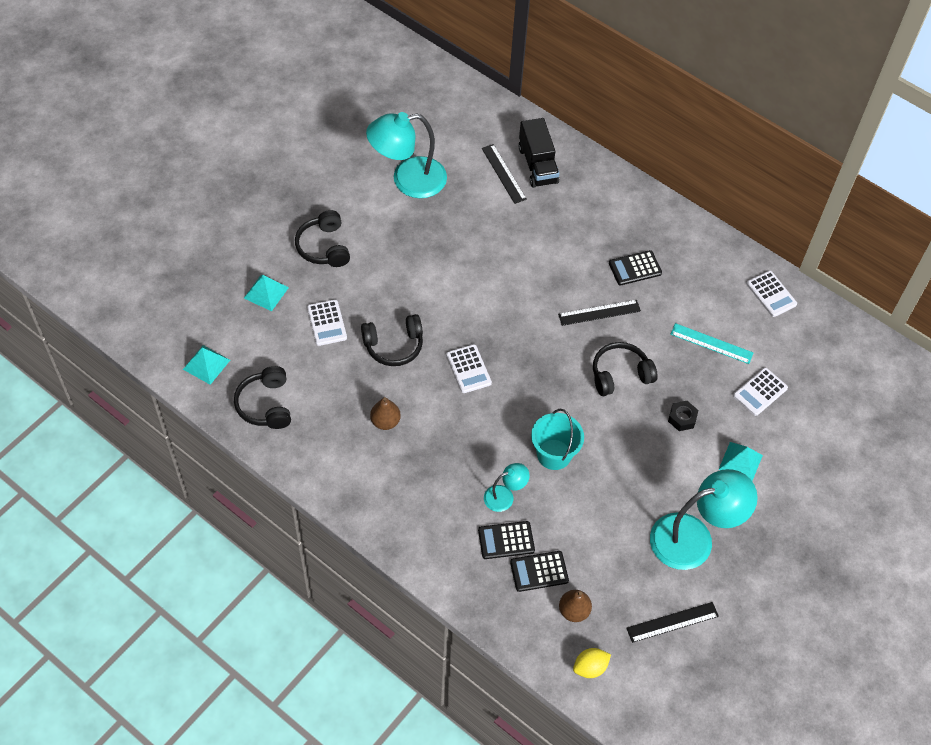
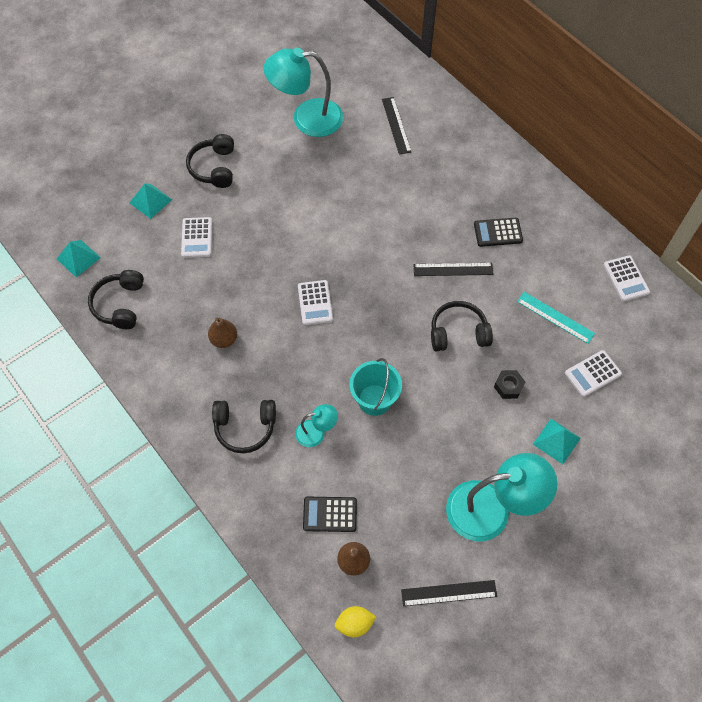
camera: 15 degrees right, 5 degrees up
(394, 346) = (252, 269): black headphones -> black headphones (245, 427)
(506, 540) = (306, 477): black calculator -> none
(537, 165) = (430, 122): black truck -> none

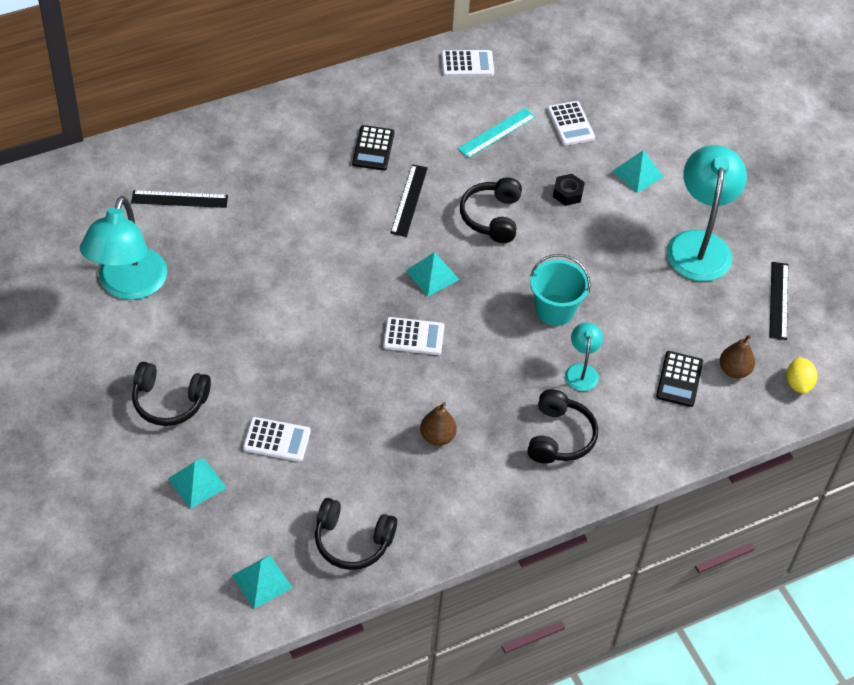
camera: 80 degrees left, 10 degrees down
(381, 302) = (432, 275): none -> turquoise pyramid

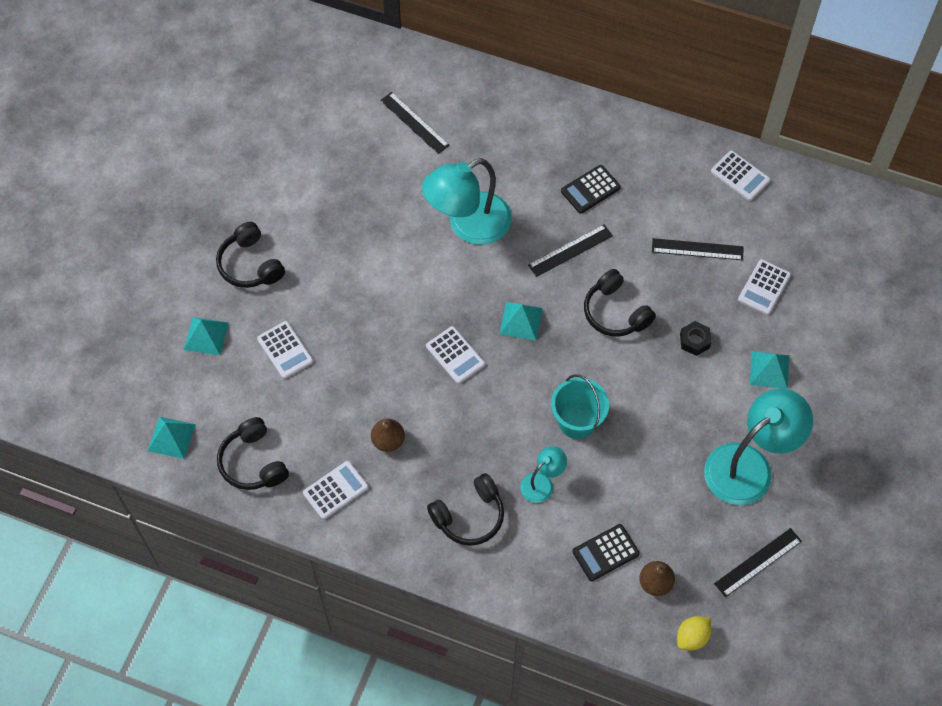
camera: 50 degrees right, 10 degrees up
(128, 286) = (313, 160): turquoise lamp -> turquoise lamp (468, 225)
(441, 505) = (336, 490): none -> white calculator
(492, 217) = (615, 312): black headphones -> black headphones turned 90 degrees counterclockwise
(497, 133) = (697, 249): turquoise ruler -> black ruler

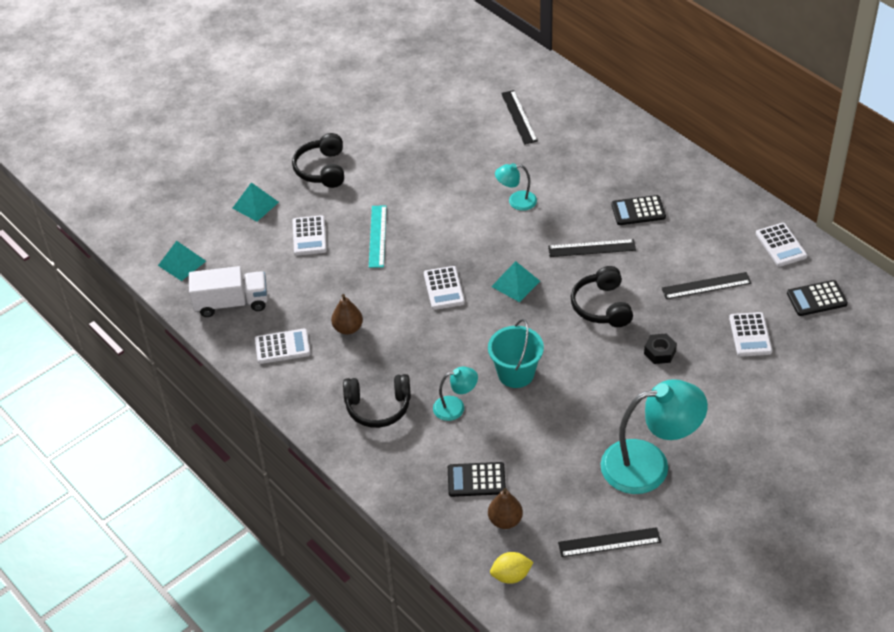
camera: 30 degrees right, 15 degrees down
(253, 462) = (231, 303): black headphones -> white truck
(354, 322) = (377, 236): none -> turquoise ruler
(468, 225) = (516, 201): turquoise lamp -> turquoise lamp, size x0.49
(697, 249) = (706, 286): black ruler -> black ruler turned 45 degrees counterclockwise
(764, 287) = (750, 335): white calculator -> white calculator turned 60 degrees counterclockwise
(769, 370) = (715, 399): turquoise pyramid -> none
(801, 223) = (816, 298): none -> black calculator

